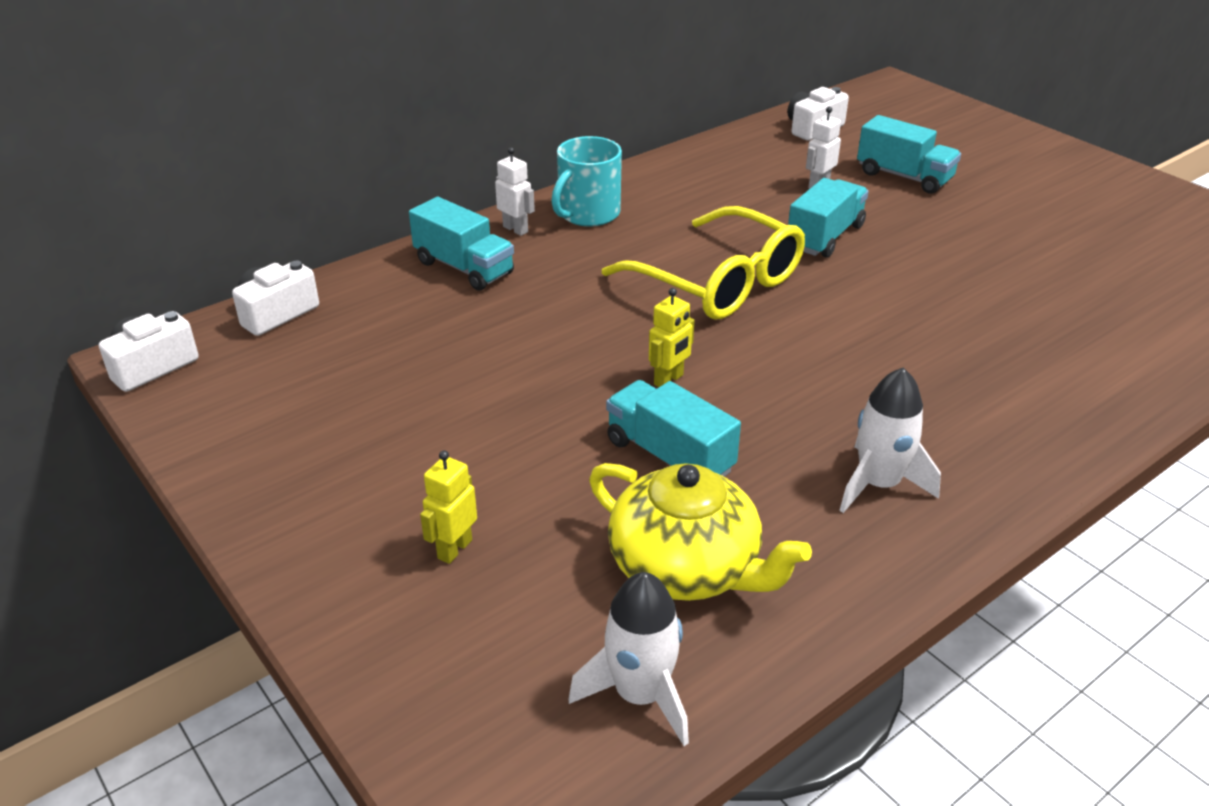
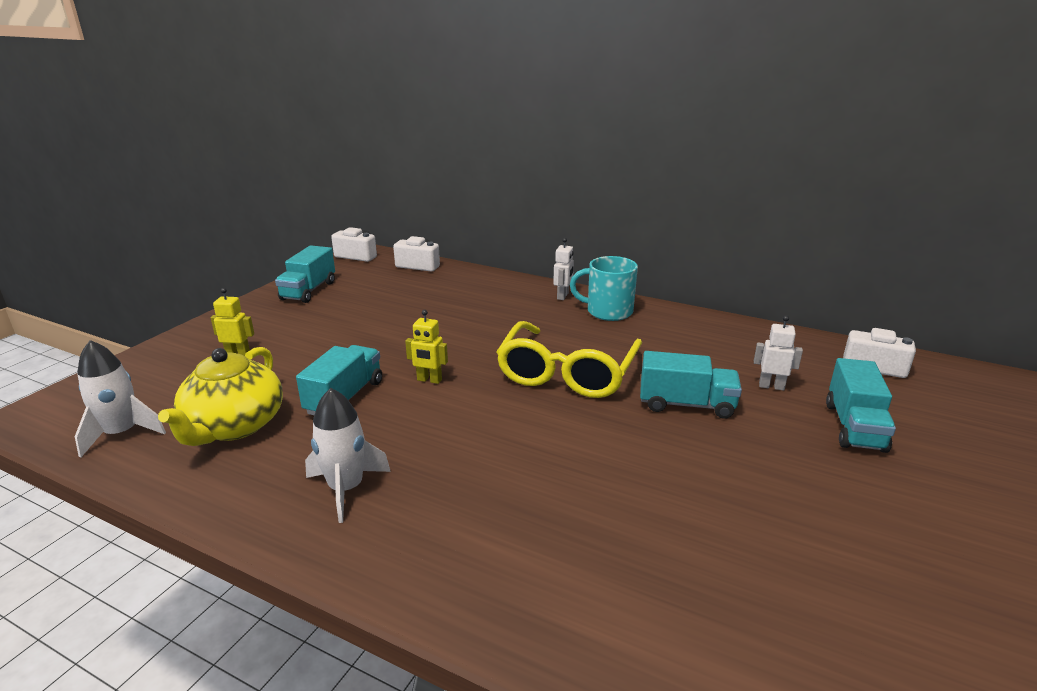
camera: 65 degrees right, 10 degrees down
(464, 268) = (504, 294): turquoise truck -> turquoise truck (308, 291)

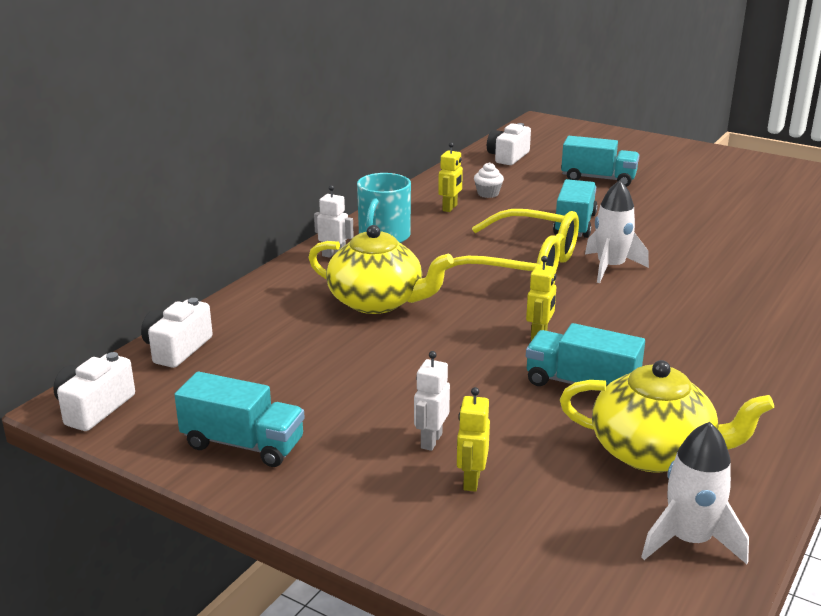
camera: 85 degrees left, 0 degrees up
(346, 489) = (740, 372): white rocket -> white rocket (610, 268)
(486, 315) = (377, 302): none -> yellow teapot
(691, 337) = (450, 208): none -> yellow robot
(743, 355) = (488, 194): none -> white cupcake
(771, 386) = (542, 193): white robot -> white robot (431, 441)

